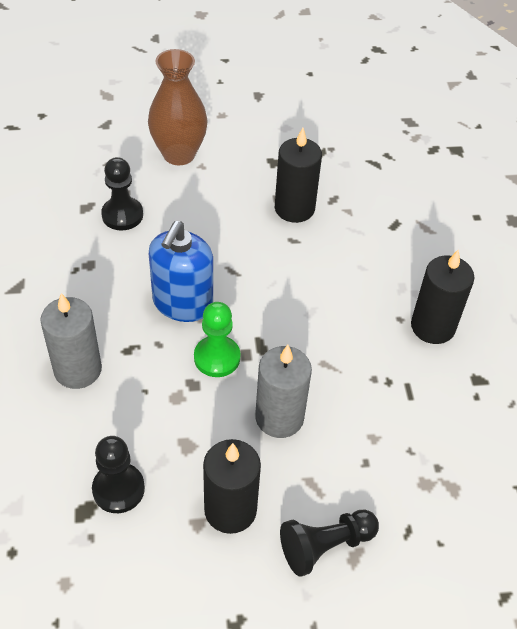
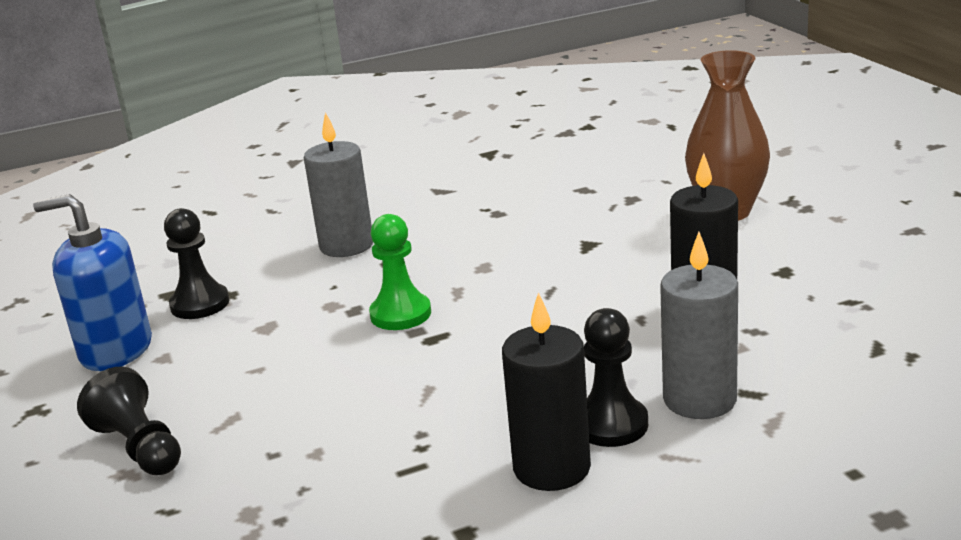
camera: 80 degrees right, 25 degrees down
(122, 215) = (588, 209): black pawn -> black pawn (611, 424)
(182, 303) = (474, 274): blue soap dispenser -> blue soap dispenser (116, 350)
(230, 510) = (183, 372): black candle -> none
(279, 417) = (325, 374): grey candle -> grey candle (699, 399)

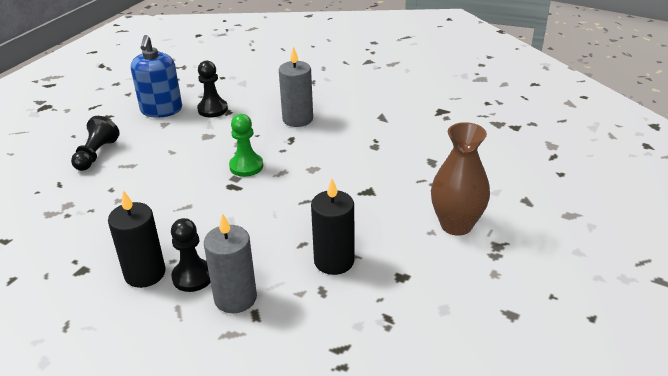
camera: 50 degrees right, 10 degrees up
(116, 350) = (161, 110): blue soap dispenser -> blue soap dispenser turned 150 degrees counterclockwise

